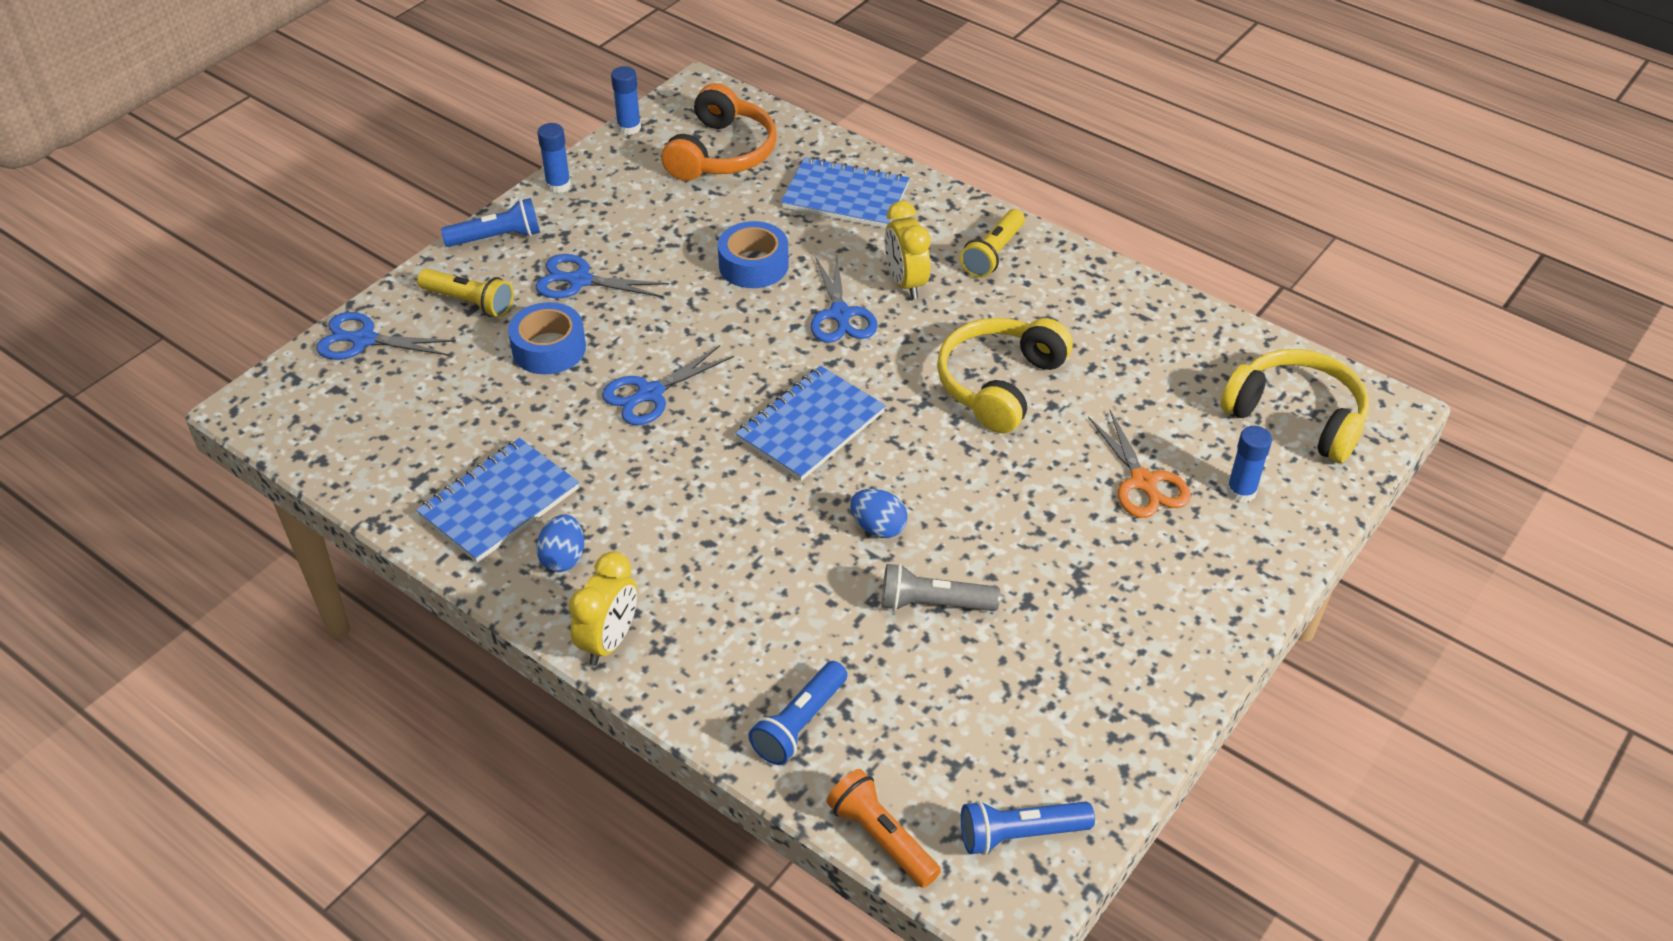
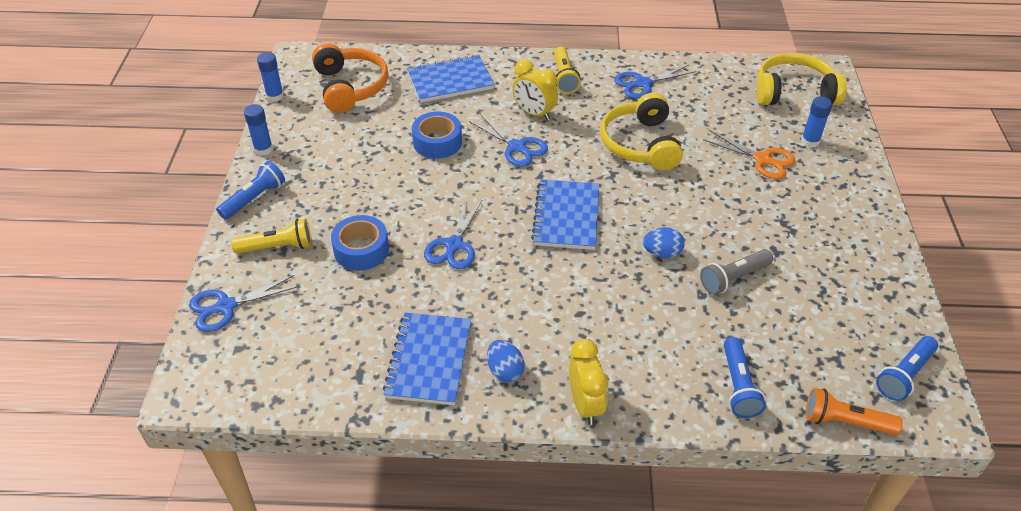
camera: 35 degrees left, 0 degrees up
(579, 281) = (338, 200): blue scissors -> blue scissors (642, 83)

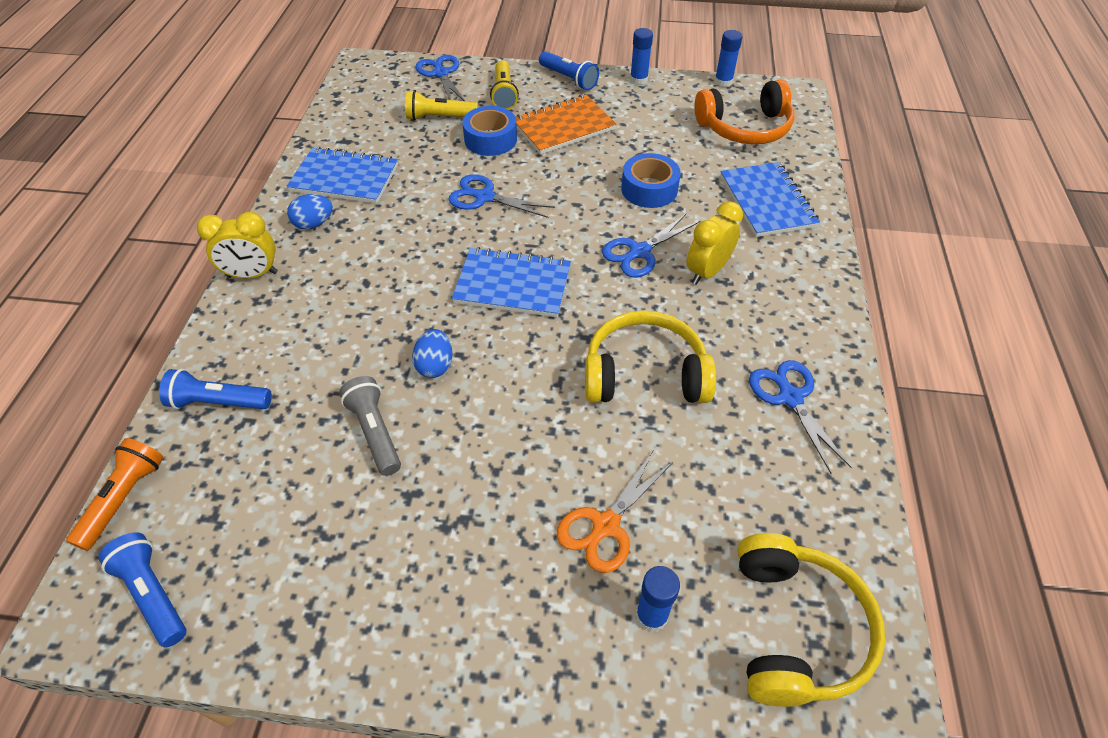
camera: 95 degrees right, 5 degrees up
(342, 198) = (563, 127): none -> orange notebook
(564, 77) = (791, 308): yellow flashlight -> yellow flashlight (439, 117)

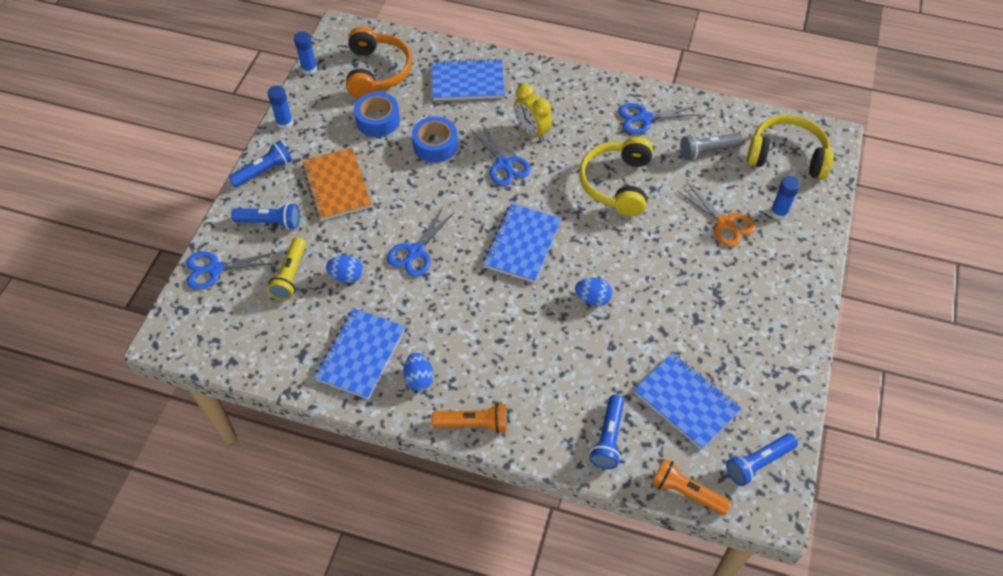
camera: 80 degrees left, 5 degrees up
(252, 275) = (473, 424): yellow clock -> orange flashlight
(266, 489) = (686, 402): none -> blue notebook
(375, 432) = (646, 337): grey flashlight -> grey flashlight (708, 151)
(443, 153) = (346, 276): none -> blue egg
(490, 139) = (337, 240): blue tape -> blue tape (378, 120)
(504, 94) = (270, 222): yellow flashlight -> blue flashlight

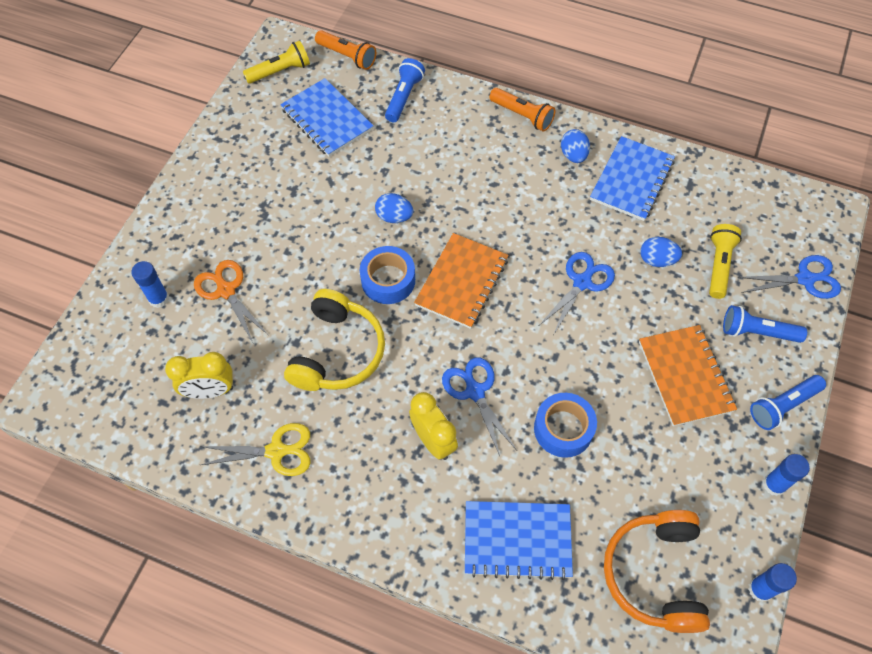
camera: 175 degrees left, 5 degrees up
(378, 120) = (644, 478): blue tape -> blue tape (388, 280)
(473, 424) = (522, 115): orange flashlight -> orange flashlight turned 150 degrees counterclockwise
(522, 244) = (461, 282): blue notebook -> orange notebook
(644, 118) = (277, 451): blue scissors -> yellow scissors
(708, 151) = (210, 391): grey flashlight -> yellow clock
(758, 463) = (280, 71): blue flashlight -> yellow flashlight
(787, 156) = (113, 375): yellow headphones -> none

